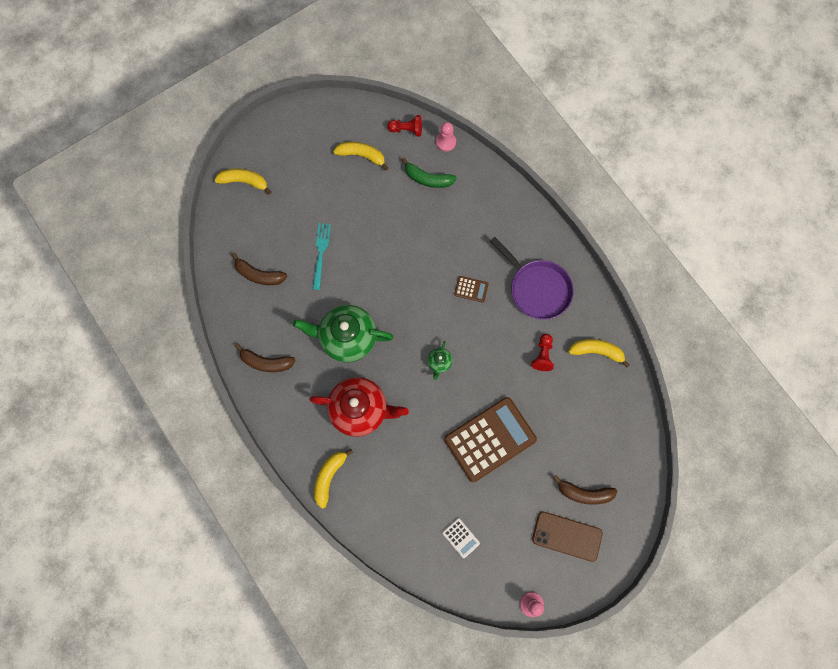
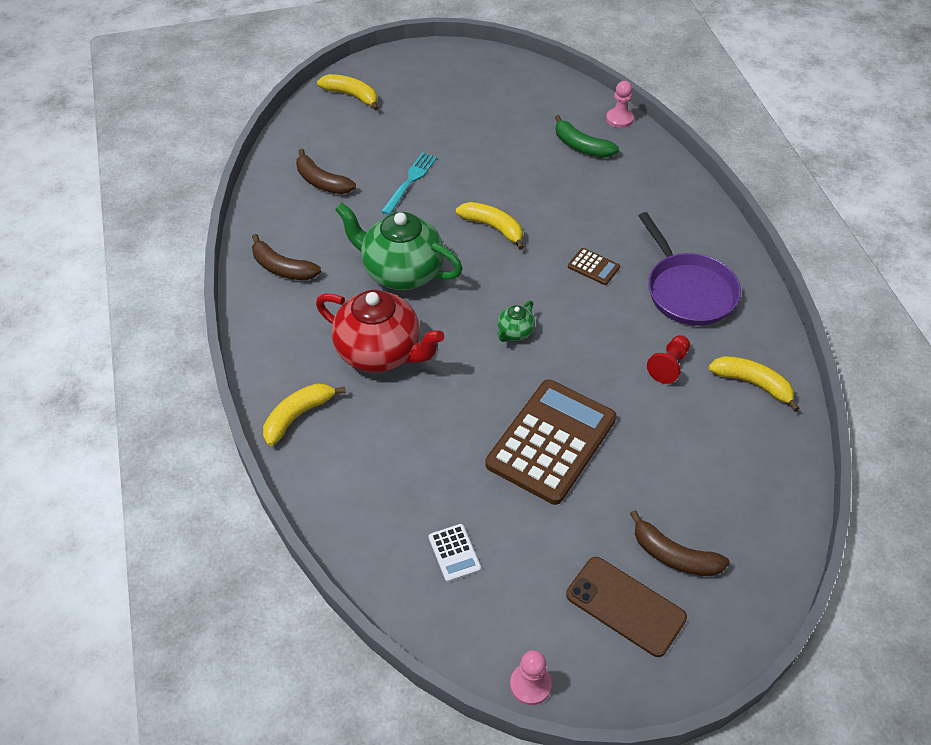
camera: 20 degrees right, 25 degrees down
(361, 156) = (506, 107): yellow banana -> yellow banana (493, 227)
(407, 130) = (574, 97): red pawn -> none
(490, 439) = (551, 442): brown calculator -> brown calculator turned 45 degrees counterclockwise

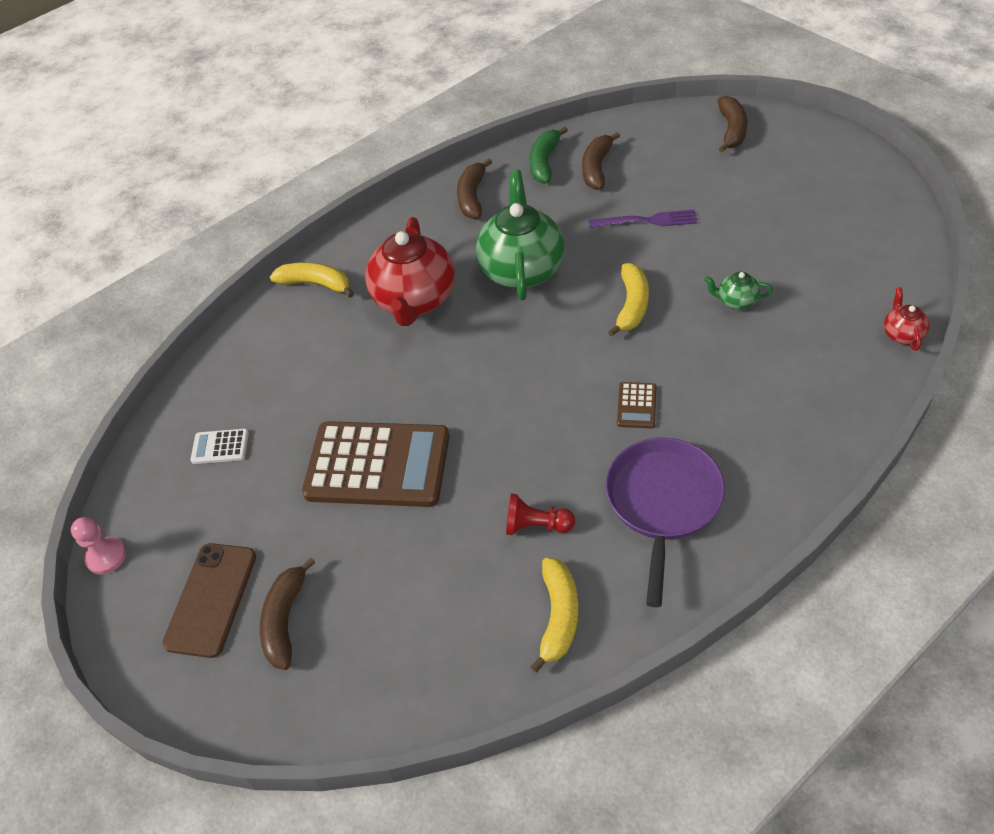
camera: 70 degrees right, 0 degrees up
(351, 96) = (731, 130): yellow banana -> brown banana
(410, 181) = (647, 221): turquoise fork -> purple fork
(454, 553) = (220, 447): white calculator -> white calculator turned 45 degrees clockwise
(515, 332) = (500, 381): green teapot -> green teapot (736, 301)
(581, 146) = (821, 321): green banana -> green banana (544, 162)
(619, 119) = (902, 334): pink pawn -> red teapot
(688, 291) = (663, 503): purple pan -> purple pan turned 150 degrees clockwise

